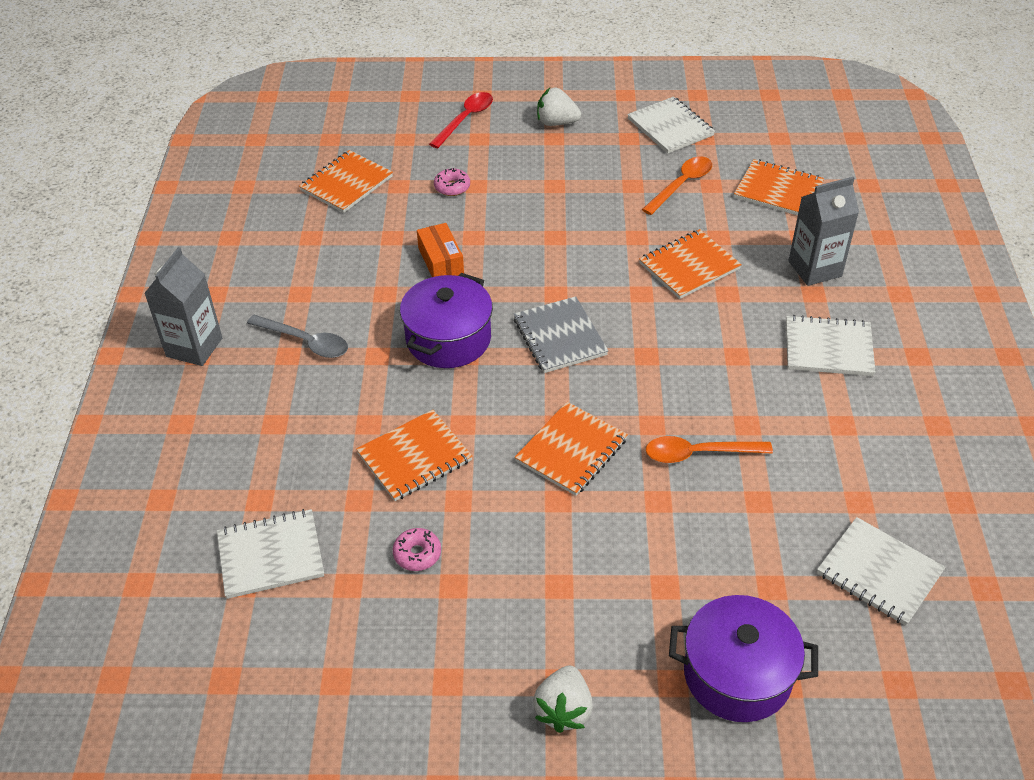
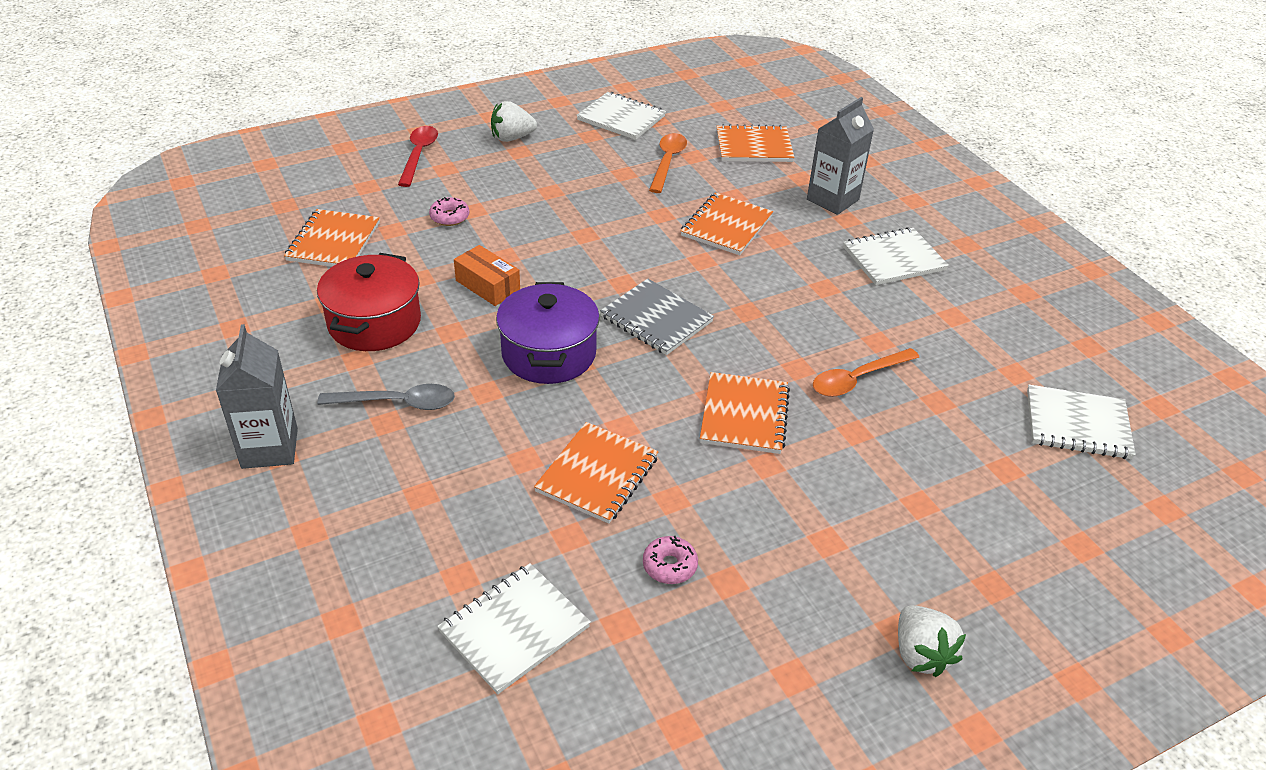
camera: 30 degrees left, 5 degrees down
(332, 267) = (374, 323): none -> red pot
(737, 674) = (1039, 555): purple pot -> none

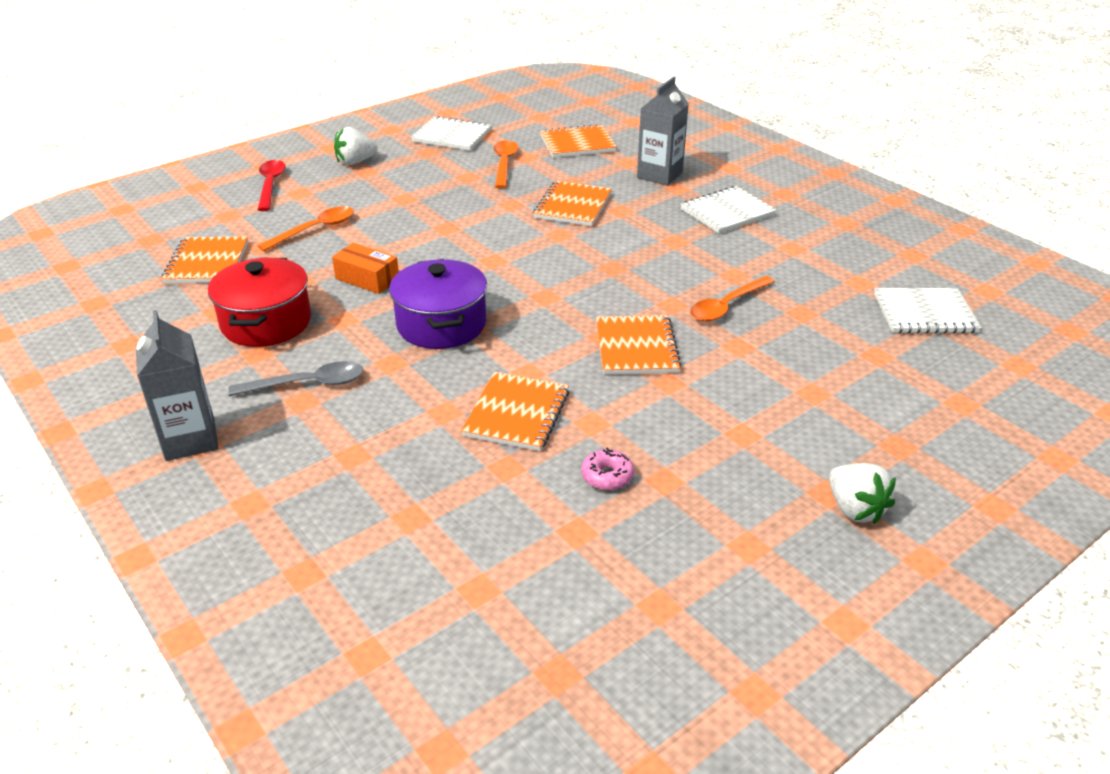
camera: 10 degrees left, 5 degrees down
(449, 217) = (315, 230): pink donut -> orange spoon
(514, 629) = (477, 552): white notebook -> none
(656, 319) = (532, 284): grey notebook -> none

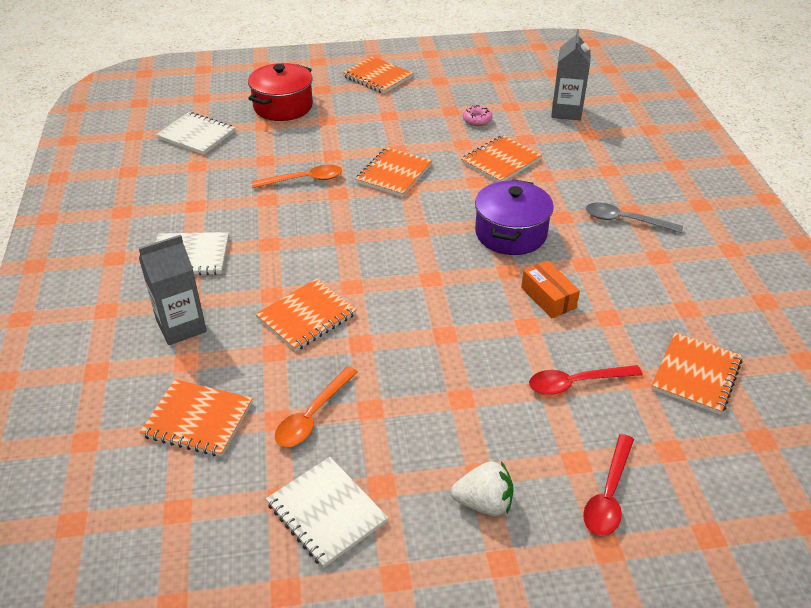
camera: 150 degrees left, 5 degrees up
(190, 440) = (709, 209): grey carton -> grey carton (566, 112)
(266, 322) = (646, 282): red pot -> red pot (283, 107)
(315, 230) = (576, 383): orange spoon -> red spoon
(854, 509) = (377, 77): white strawberry -> orange notebook

